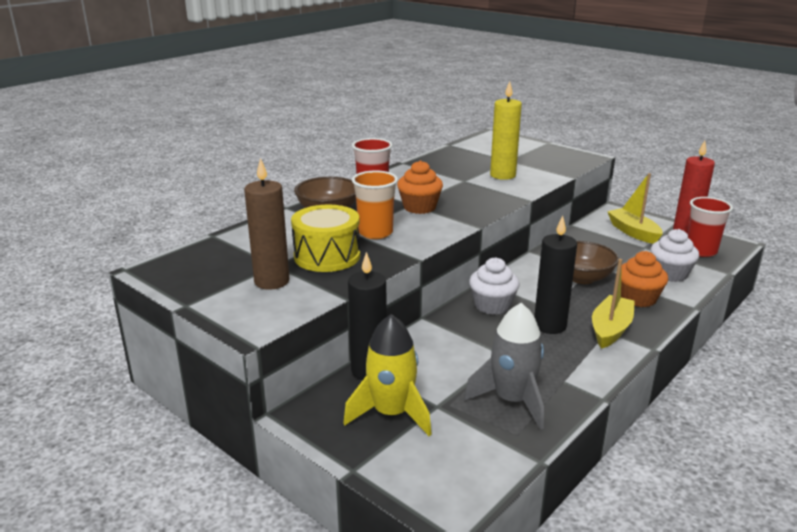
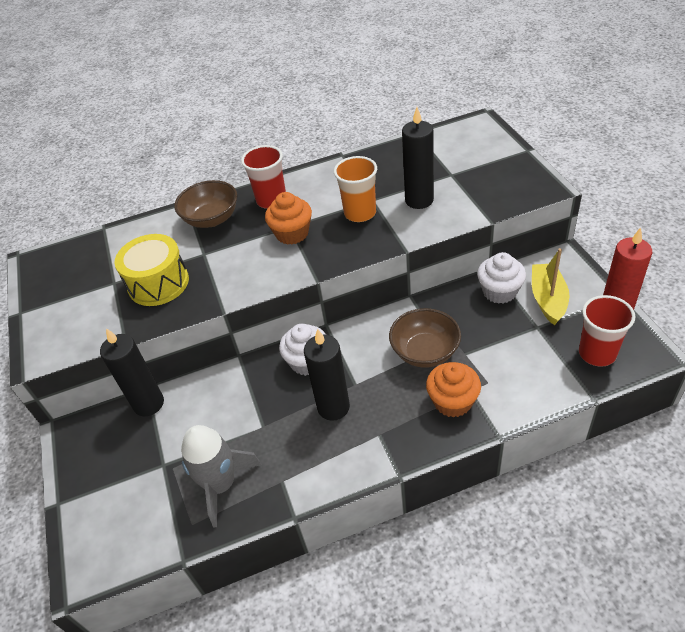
camera: 35 degrees right, 20 degrees up
(272, 281) = (94, 304): brown candle -> none
(375, 233) = (222, 262): orange cup -> orange cup (360, 213)
(391, 413) = (126, 458): yellow rocket -> none
(502, 175) = (419, 200): yellow candle -> black candle
(610, 329) = (384, 434): yellow boat -> none
(670, 274) = (523, 378): white cupcake -> white cupcake (499, 291)

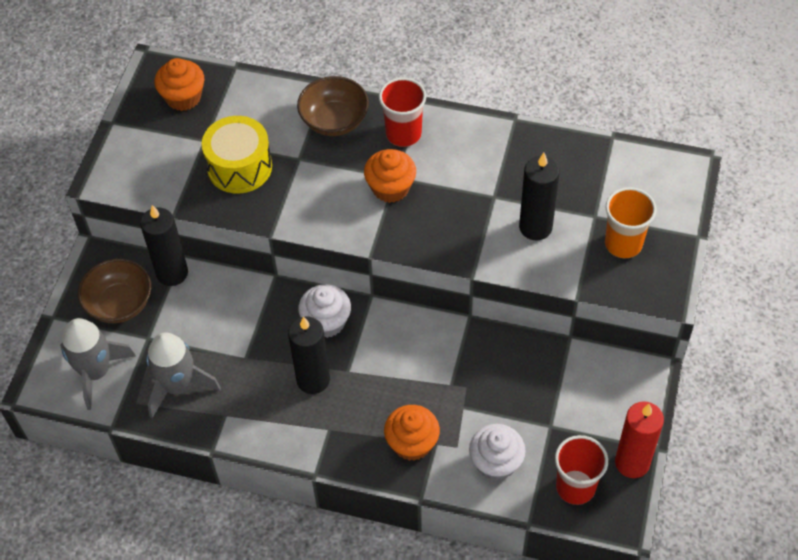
camera: 30 degrees right, 10 degrees up
(73, 266) = (183, 97): none -> orange cupcake
(133, 523) = (96, 372): none -> grey rocket
(360, 213) = (469, 205): orange cup -> orange cup (623, 244)
(425, 352) = (431, 381): brown bowl -> brown bowl (119, 304)
(499, 291) = (553, 368): white cupcake -> white cupcake (496, 462)
(548, 299) = (588, 406): yellow boat -> none

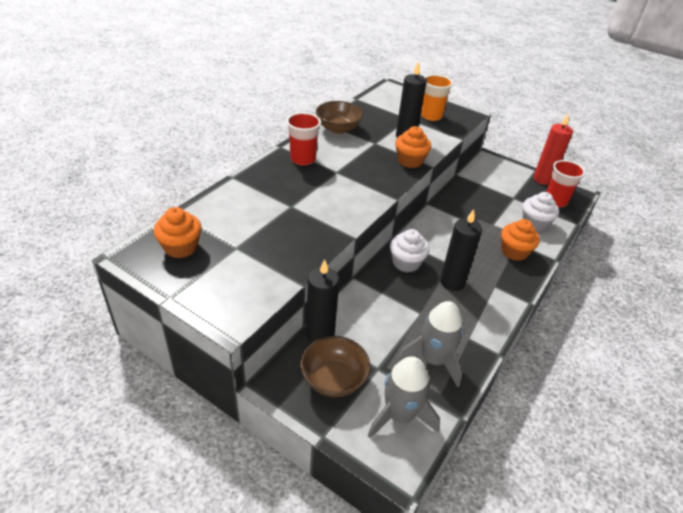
camera: 75 degrees left, 15 degrees down
(239, 167) = (278, 235): yellow drum -> none
(334, 121) = (269, 182): brown bowl -> brown bowl (338, 128)
(390, 188) = (344, 176): orange cupcake -> orange cupcake (410, 161)

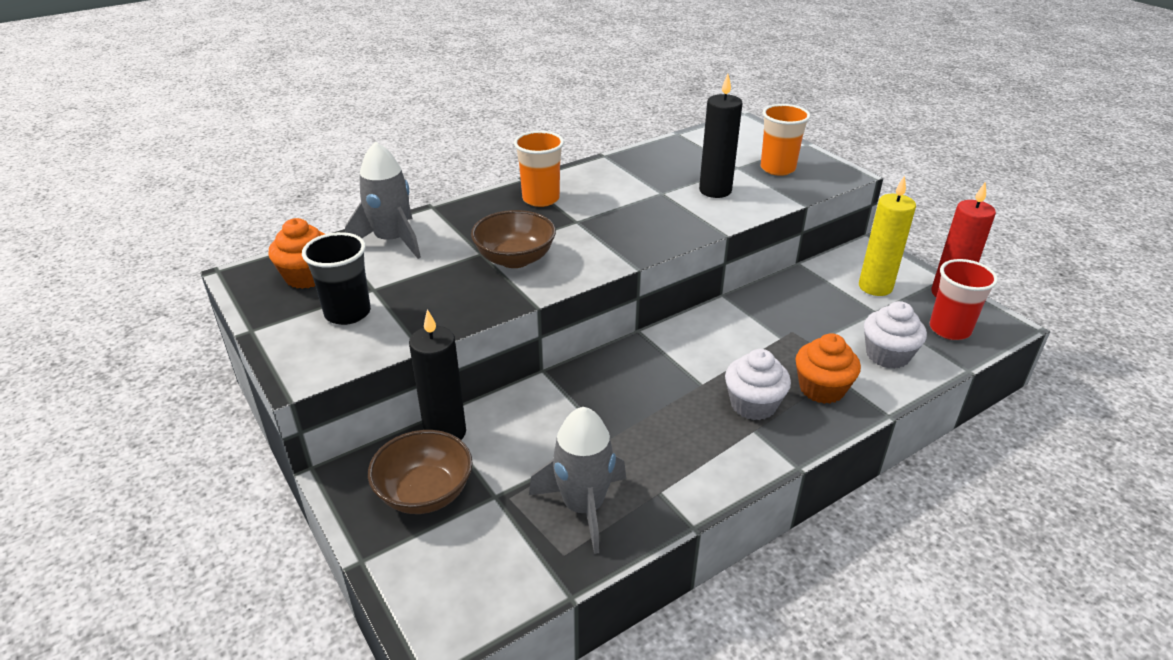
camera: 25 degrees right, 5 degrees down
(231, 269) = (347, 313): none -> black cup
(303, 159) = (541, 199): red cup -> orange cup
(338, 128) = (620, 168): brown bowl -> brown bowl (515, 259)
(399, 415) = (482, 566): grey rocket -> grey rocket (392, 241)
(406, 263) = (633, 368): white cupcake -> white cupcake (753, 405)
(410, 161) = (697, 223): orange cupcake -> none
(452, 282) = (687, 409): black candle -> none
(505, 182) = (875, 287): none -> yellow candle

